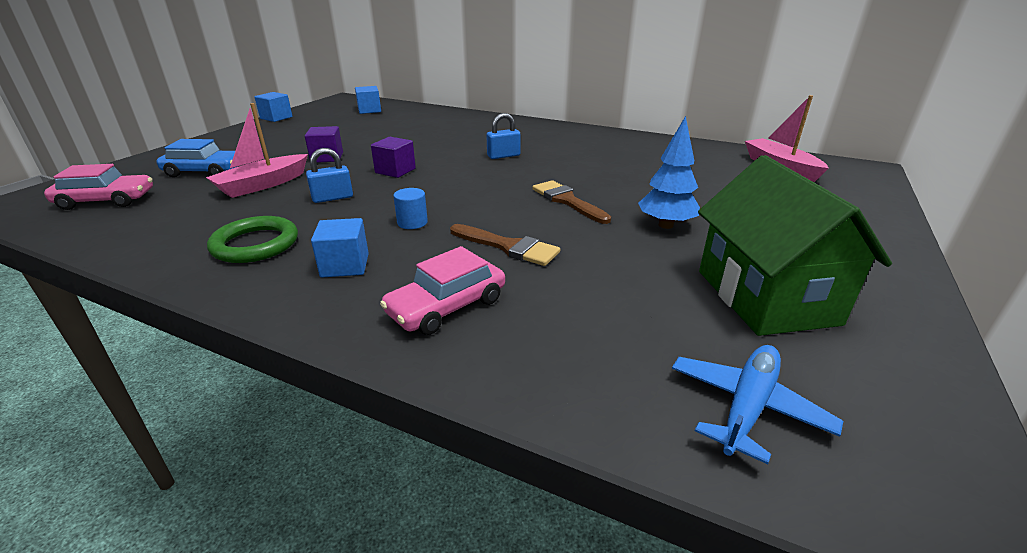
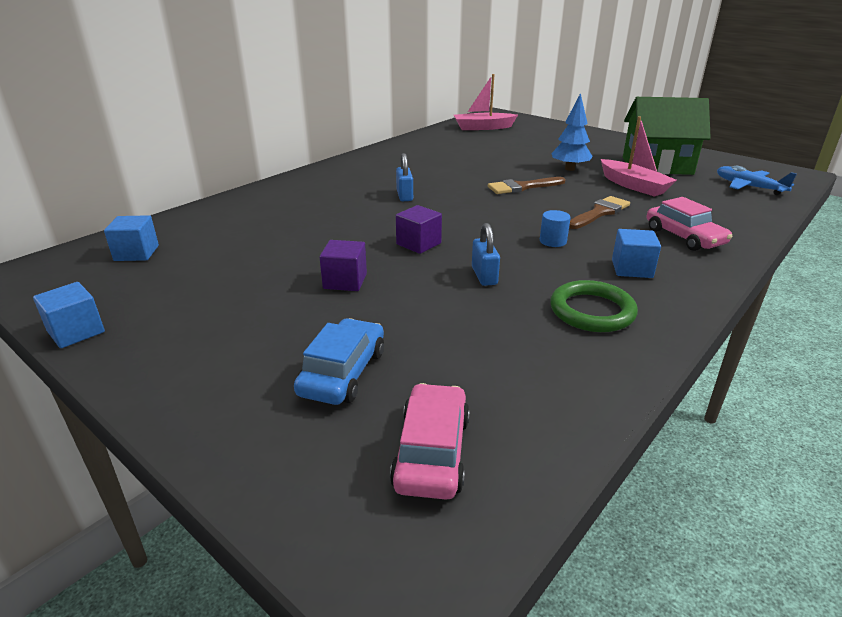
camera: 75 degrees left, 0 degrees up
(263, 185) = (424, 319): pink boat -> pink boat (633, 186)

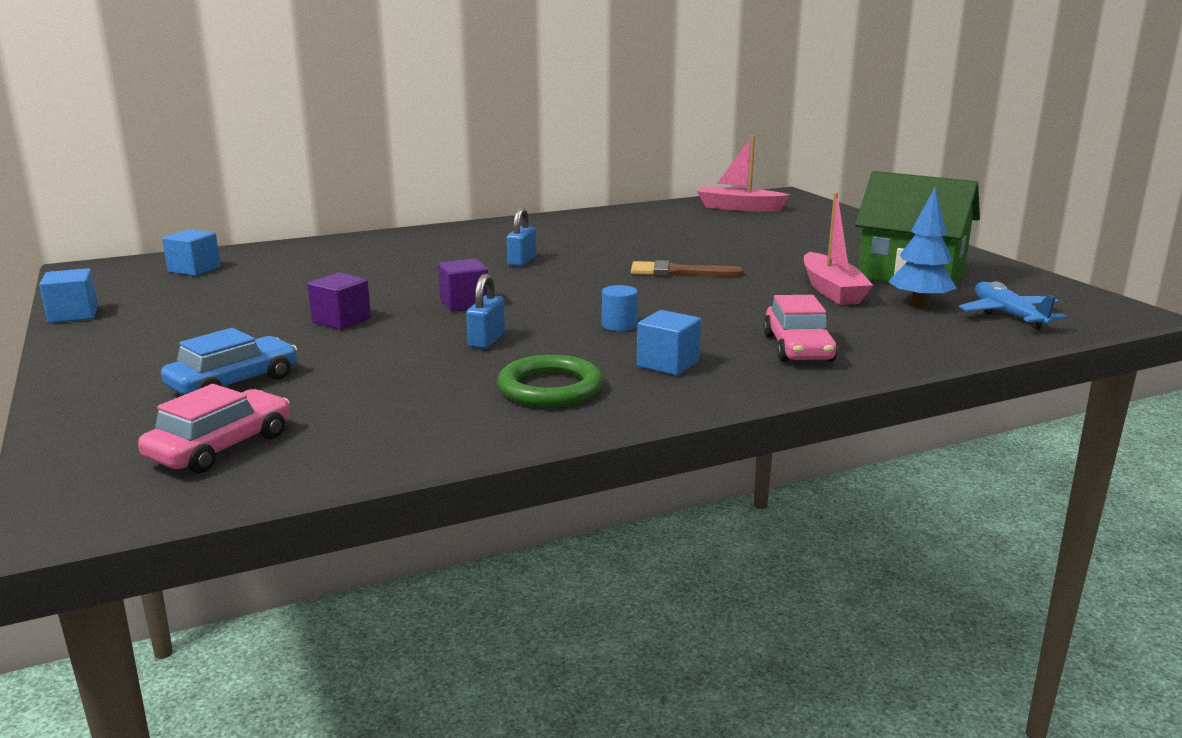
camera: 25 degrees right, 10 degrees down
(569, 169) = (776, 263): blue tree -> blue tree (919, 304)
(599, 213) = (730, 309): brown brush -> none

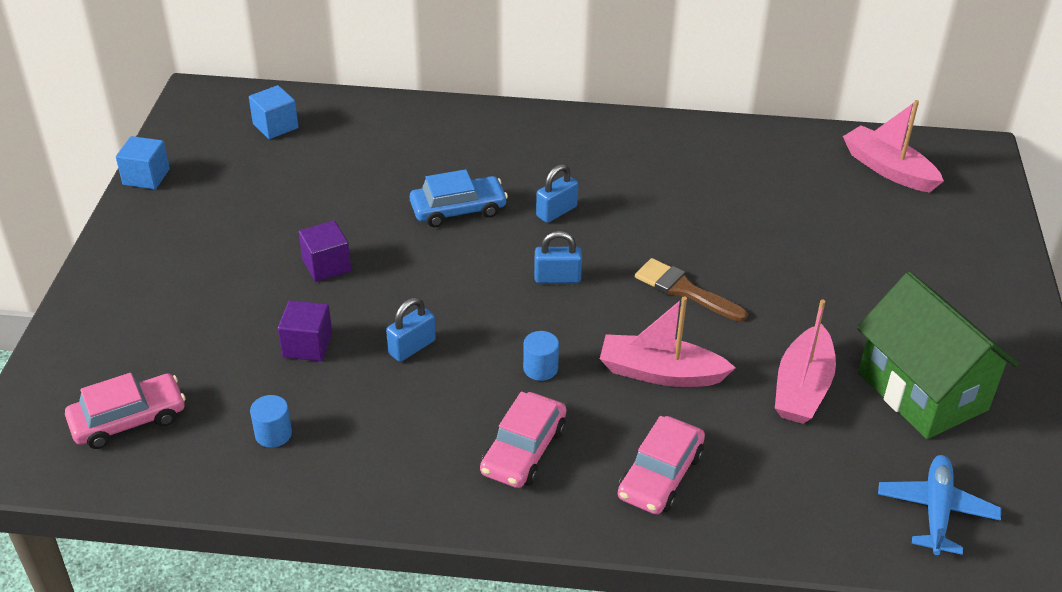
camera: 30 degrees right, 20 degrees up
(233, 382) = (189, 333): blue car -> blue car (458, 210)
(408, 414) = (273, 434): none -> blue cylinder
(464, 304) = (443, 275): purple cube -> purple cube (307, 345)
(550, 388) = (400, 445): green ring -> none
(568, 286) = (557, 278): none -> blue padlock
(668, 364) = (523, 450): blue cube -> pink car
(719, 307) = (660, 373): none -> pink boat
(919, 304) = (865, 450): blue tree -> none

